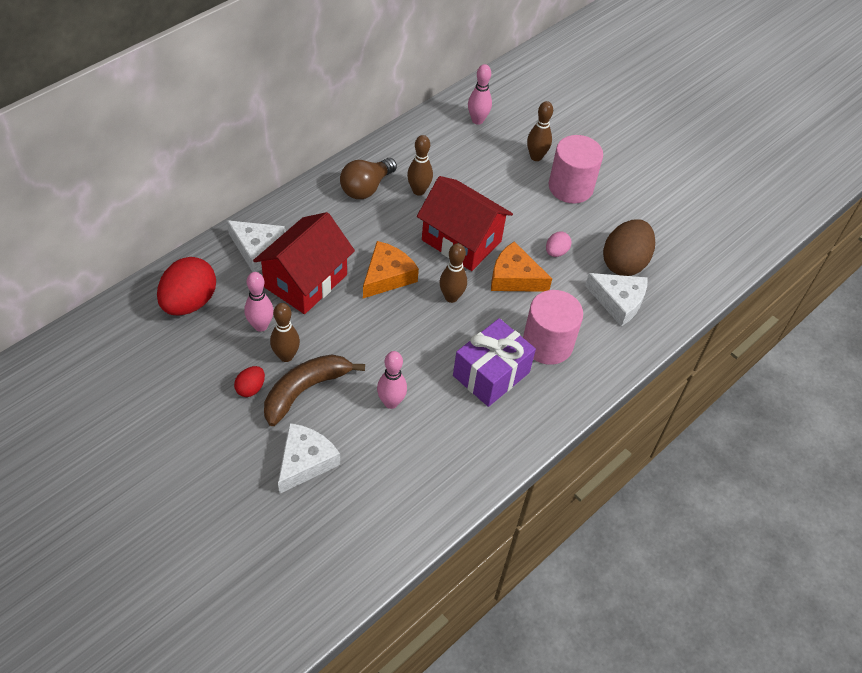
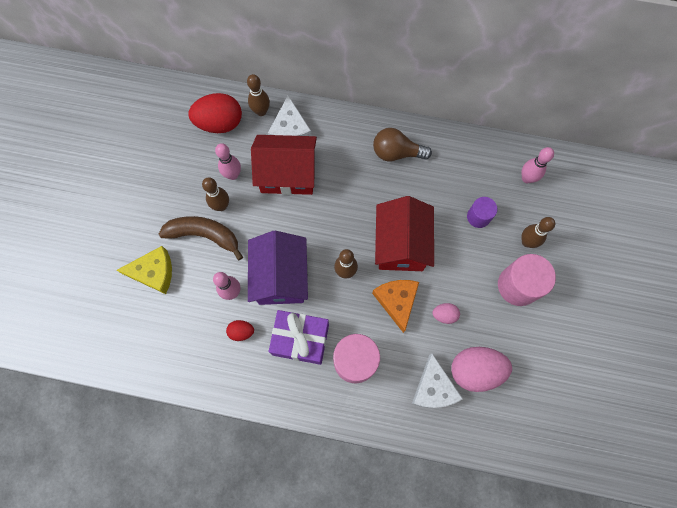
camera: 60 degrees right, 20 degrees up
(250, 388) = (183, 204): red egg -> red egg (241, 332)
(305, 461) = (154, 272): white cheese -> yellow cheese
(387, 276) = (331, 219): orange cheese -> none
(411, 352) = (280, 277): none -> purple house
(418, 191) = (423, 186): brown bowling pin -> brown bowling pin (261, 111)
(484, 172) = (478, 217): none -> purple cylinder
(624, 262) = (475, 370): brown egg -> pink egg

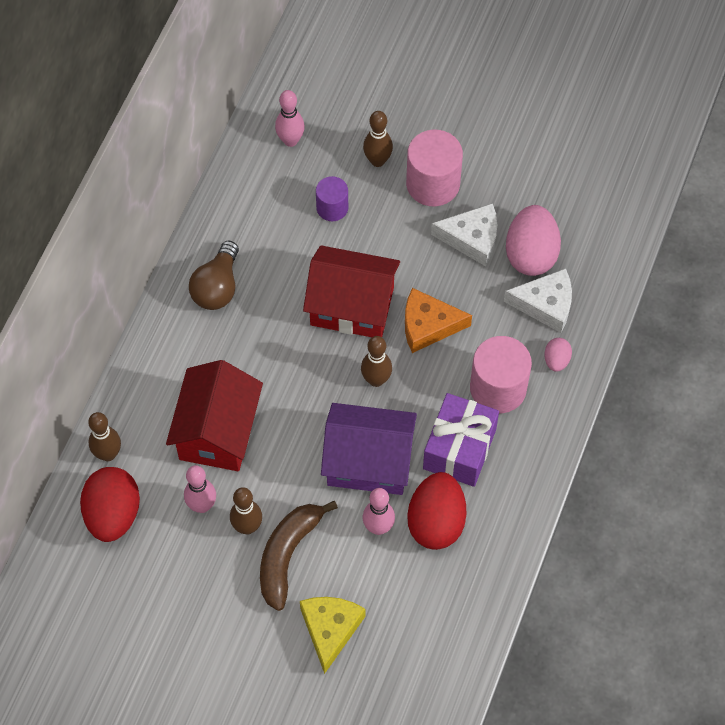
camera: 80 degrees left, 10 degrees down
(241, 332) = (436, 522): red egg -> red egg, size x2.05
(290, 129) = (147, 418): white cheese -> white cheese (472, 238)
(444, 315) = (456, 274): pink egg -> pink egg (556, 360)

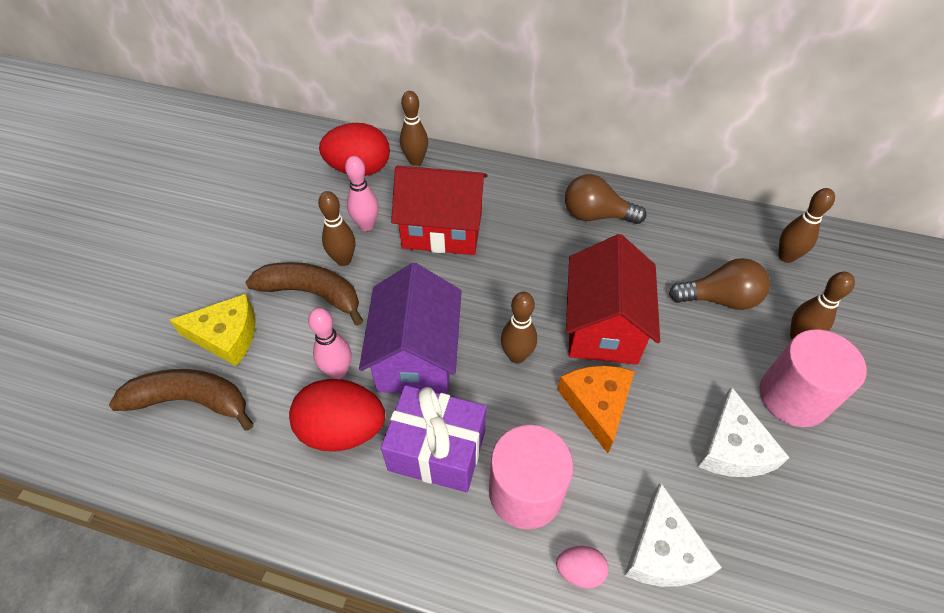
camera: 85 degrees right, 10 degrees down
(290, 140) = (786, 257): pink bowling pin -> brown bowling pin
(332, 208) = (719, 299): purple cylinder -> brown light bulb
(398, 650) = (191, 401): none -> brown banana
(531, 254) = (735, 526): pink egg -> none

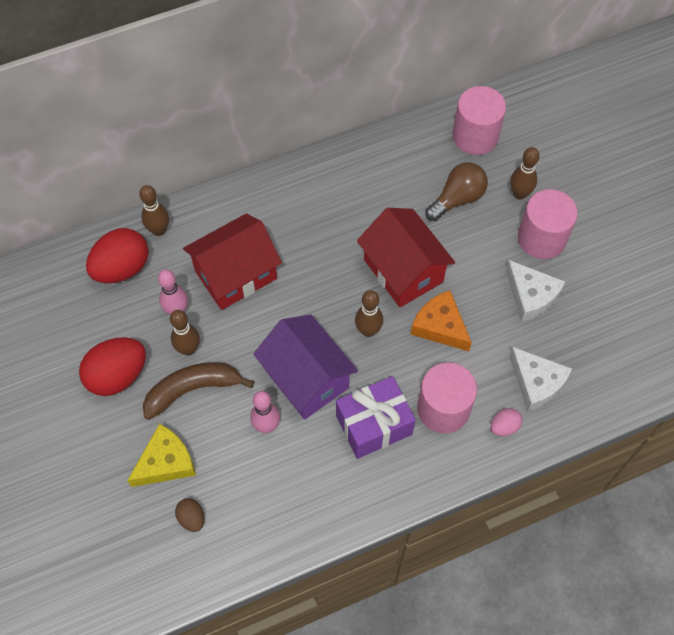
camera: 40 degrees left, 10 degrees up
(191, 401) = (192, 518): brown banana -> brown egg
(342, 430) = (307, 458): red egg -> red egg (117, 376)
(596, 215) = (332, 187): brown light bulb -> none
(786, 257) = (475, 136): brown bowling pin -> pink cylinder

